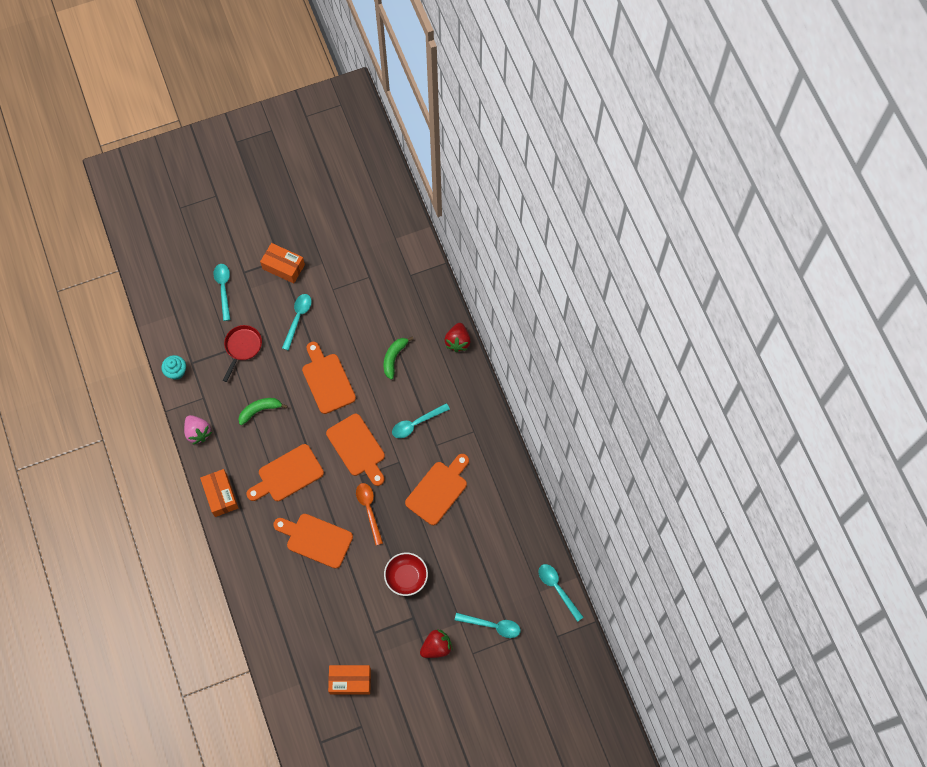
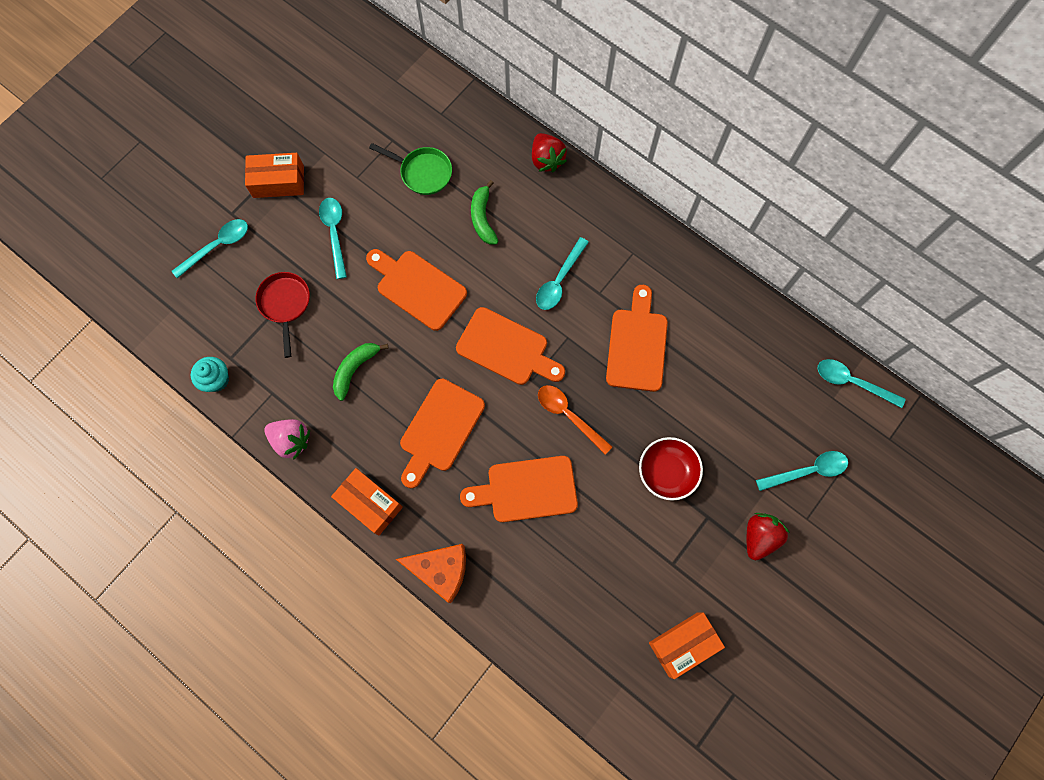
camera: 30 degrees left, 5 degrees up
(223, 289) = (217, 246): turquoise spoon -> turquoise spoon turned 90 degrees clockwise
(238, 557) = (441, 570): none -> orange cheese
(375, 308) = (423, 172): none -> green pan

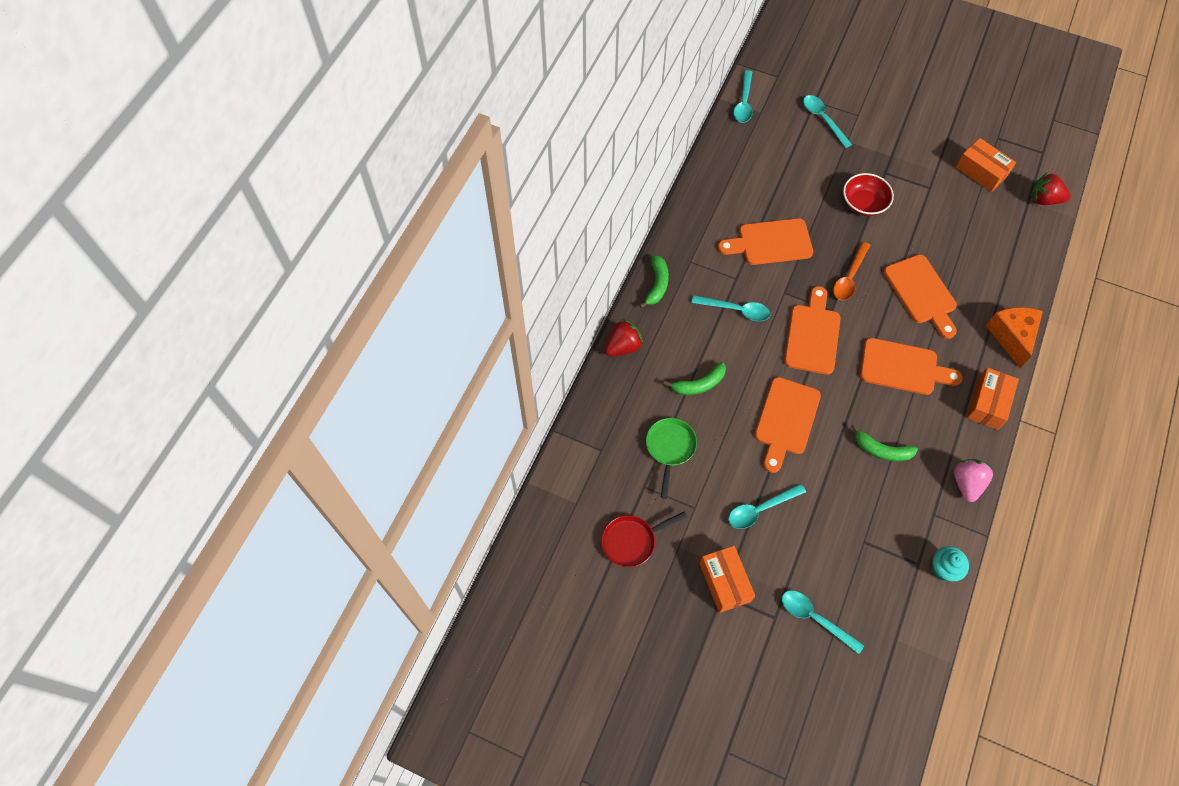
camera: 105 degrees left, 10 degrees down
(285, 304) = (847, 531): red pan -> red pan (632, 541)
(612, 211) = (657, 284): none -> green banana
(759, 537) = (884, 140): red strawberry -> red strawberry (1044, 199)

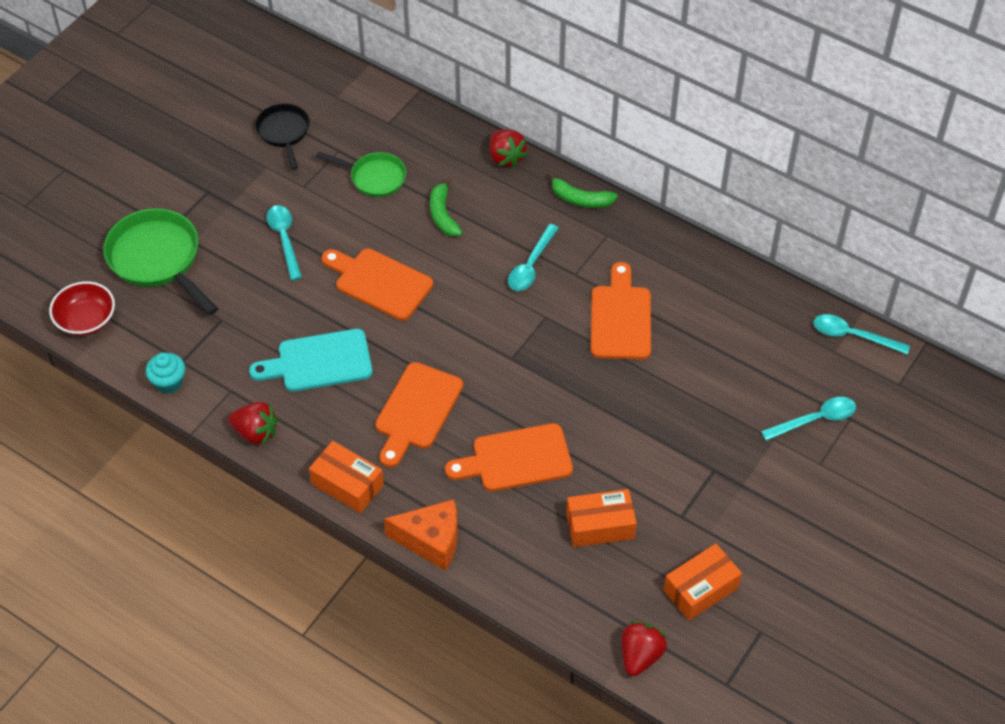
camera: 100 degrees right, 10 degrees down
(632, 541) = (284, 133): red pan -> black pan
(725, 582) = (219, 196): orange box -> orange box (600, 526)
(812, 335) = (481, 331): orange cutting board -> none
(815, 618) = (158, 260): turquoise spoon -> green pan
(849, 277) = (554, 388): orange spoon -> none
(863, 203) = (665, 431): red bowl -> red bowl (86, 320)
(881, 450) = (319, 362): green banana -> turquoise cutting board
(966, 483) = (256, 432): pink strawberry -> red strawberry

